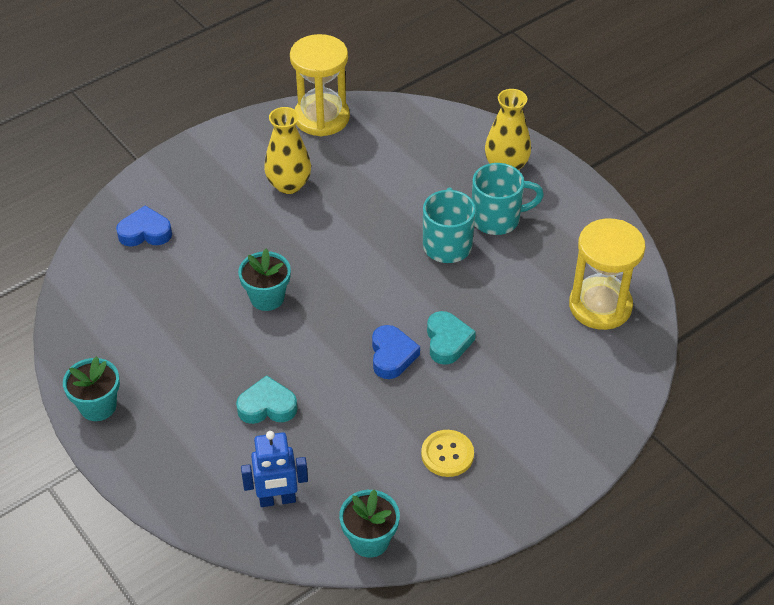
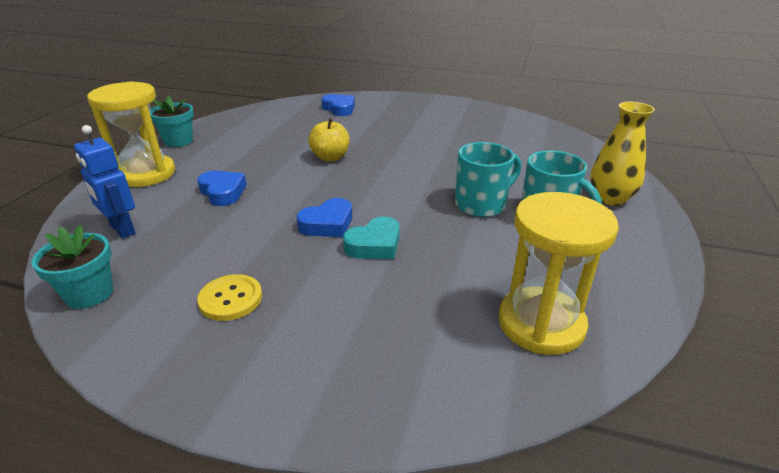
camera: 55 degrees right, 15 degrees down
(267, 298) = (330, 157): turquoise flower pot -> yellow apple
(267, 406) = (223, 192): turquoise heart -> blue heart
(289, 185) = (442, 131): yellow vase -> none
(321, 118) = (517, 120): yellow hourglass -> yellow hourglass (146, 174)

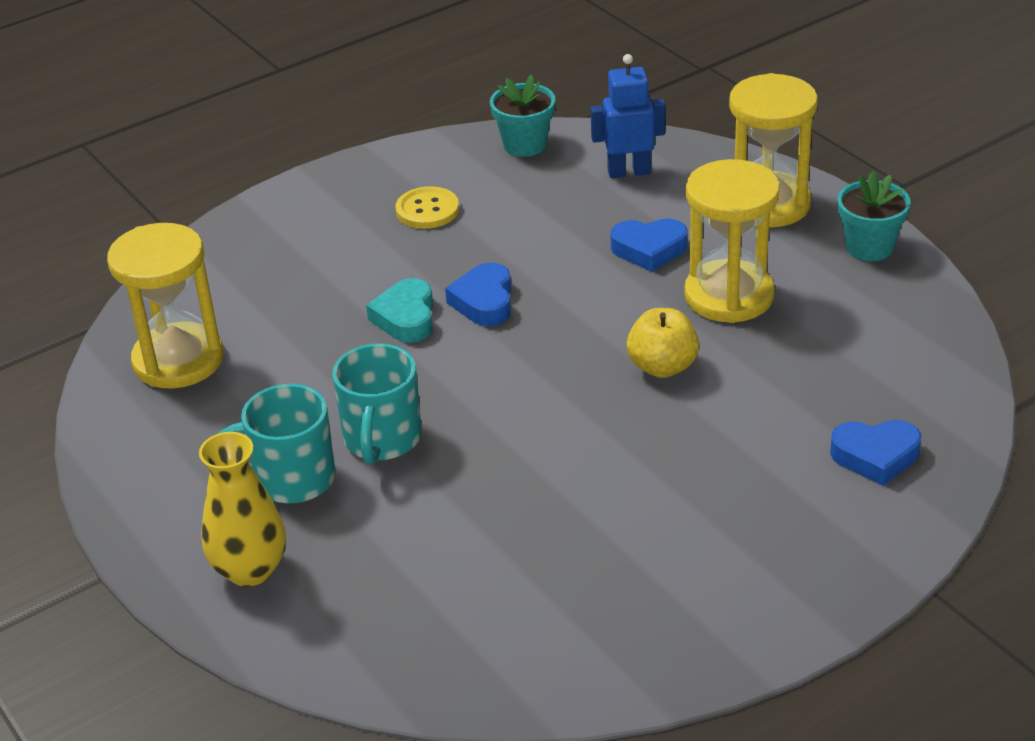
camera: 130 degrees right, 5 degrees up
(253, 159) = (729, 296): none -> yellow hourglass

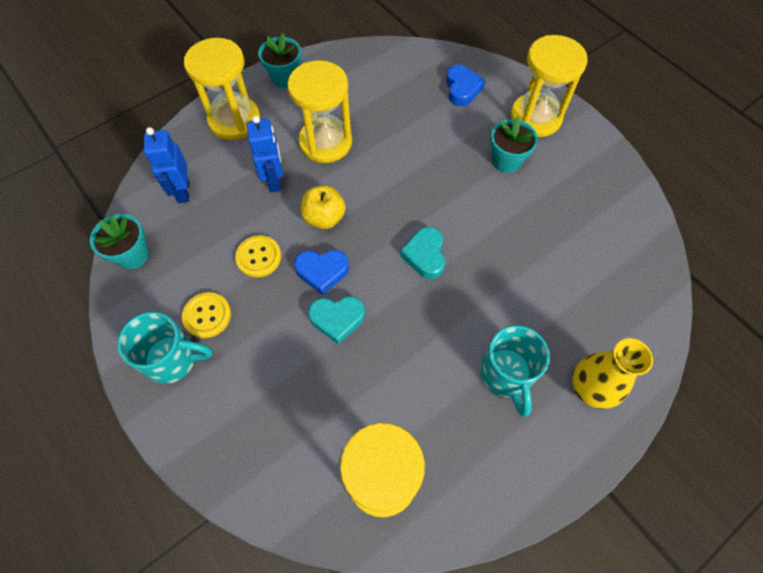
camera: 95 degrees left, 25 degrees up
(382, 440) = (464, 322): turquoise mug -> turquoise mug (172, 359)
(503, 402) = (425, 255): none -> turquoise heart
(513, 244) = (258, 257): none -> yellow button
(649, 249) = (274, 180): blue heart -> blue robot
(662, 367) = (391, 175): yellow apple -> yellow apple (324, 218)
(699, 506) = (506, 161): none -> turquoise flower pot
(811, 555) = (535, 117): none -> yellow hourglass

